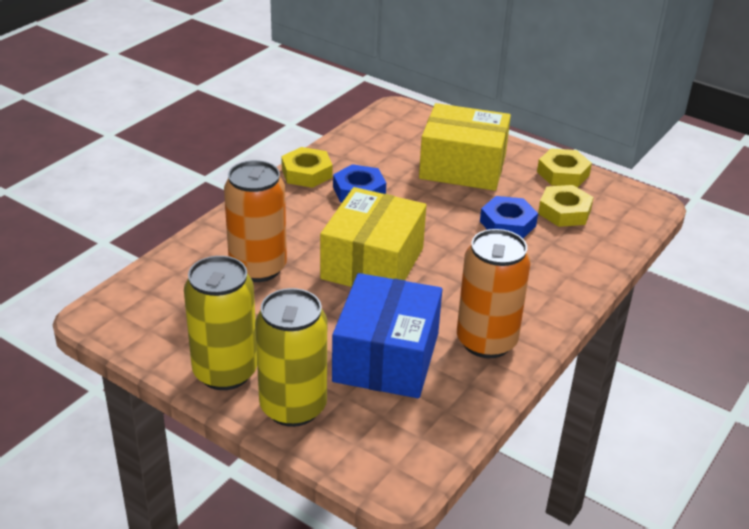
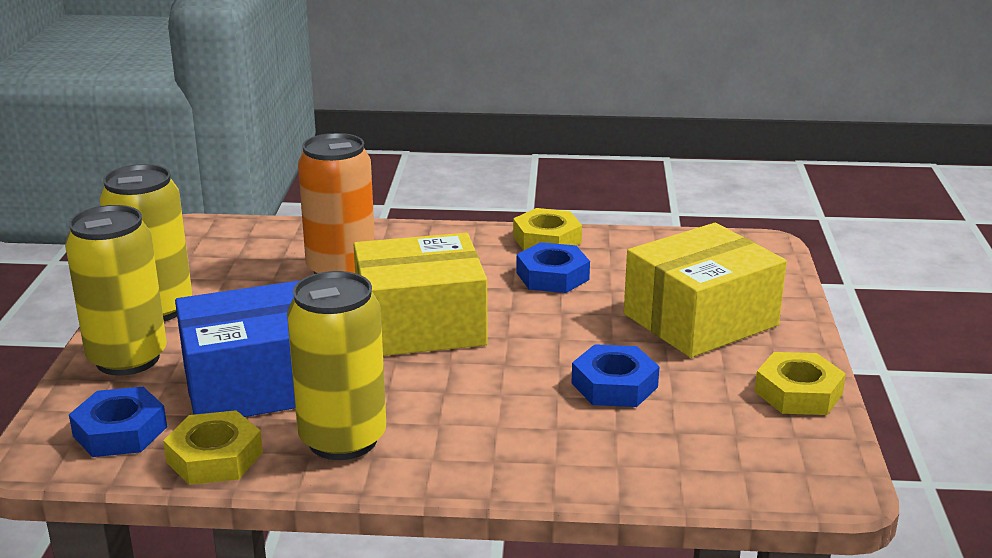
camera: 60 degrees right, 10 degrees down
(397, 437) = (120, 431): none -> blue nut
(462, 167) = (700, 320): yellow box -> yellow box turned 75 degrees clockwise
(486, 341) = (342, 439): orange can -> yellow can
(564, 212) = (702, 419): yellow nut -> yellow nut (214, 457)

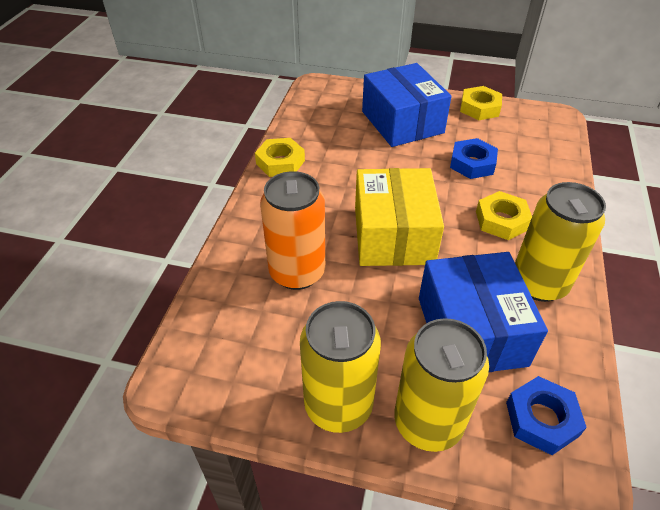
camera: 80 degrees left, 20 degrees up
(214, 457) = (568, 354): yellow nut -> yellow nut (501, 220)
(552, 276) = (335, 167): blue nut -> none
(700, 320) = (402, 122): yellow box -> blue box

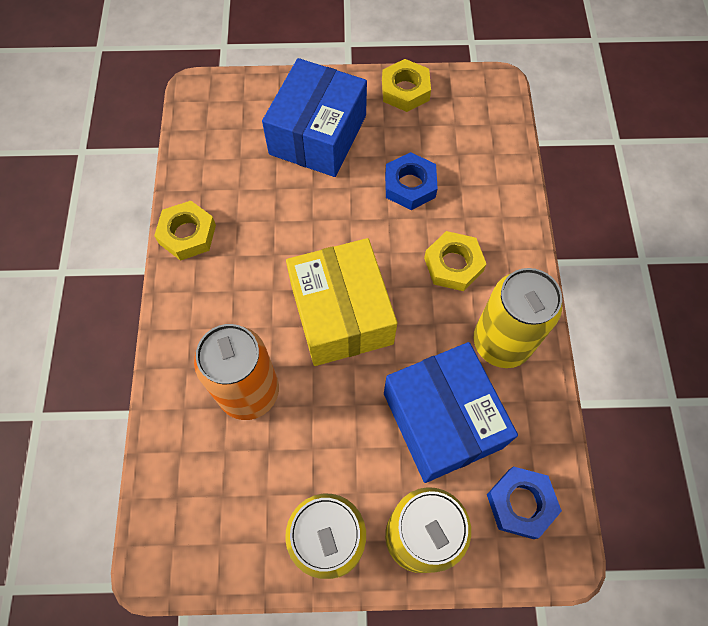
camera: 15 degrees left, 20 degrees up
(402, 122) = (318, 135): blue box -> blue box turned 60 degrees clockwise

